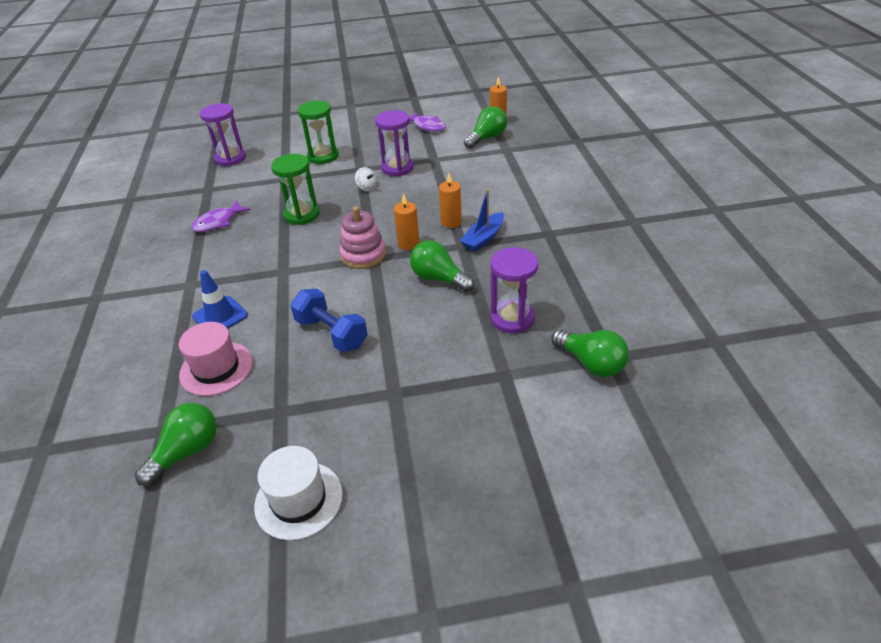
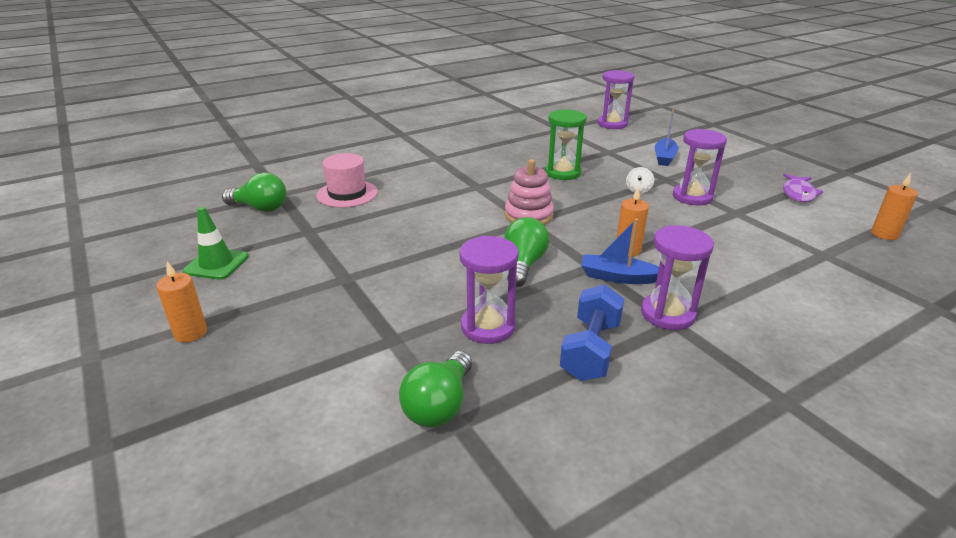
camera: 65 degrees right, 10 degrees down
(218, 222) = (520, 145): purple fish -> none
(220, 316) = (406, 178): blue traffic cone -> none
(298, 500) = (216, 264): white hat -> green traffic cone
(323, 156) = (664, 157): green hourglass -> blue boat
(331, 333) = (409, 228): blue dumbbell -> blue dumbbell (590, 350)
(408, 244) = (566, 234): orange candle -> orange candle (190, 333)
(487, 138) = (830, 235): green light bulb -> none
(537, 232) = (667, 314): none -> purple hourglass

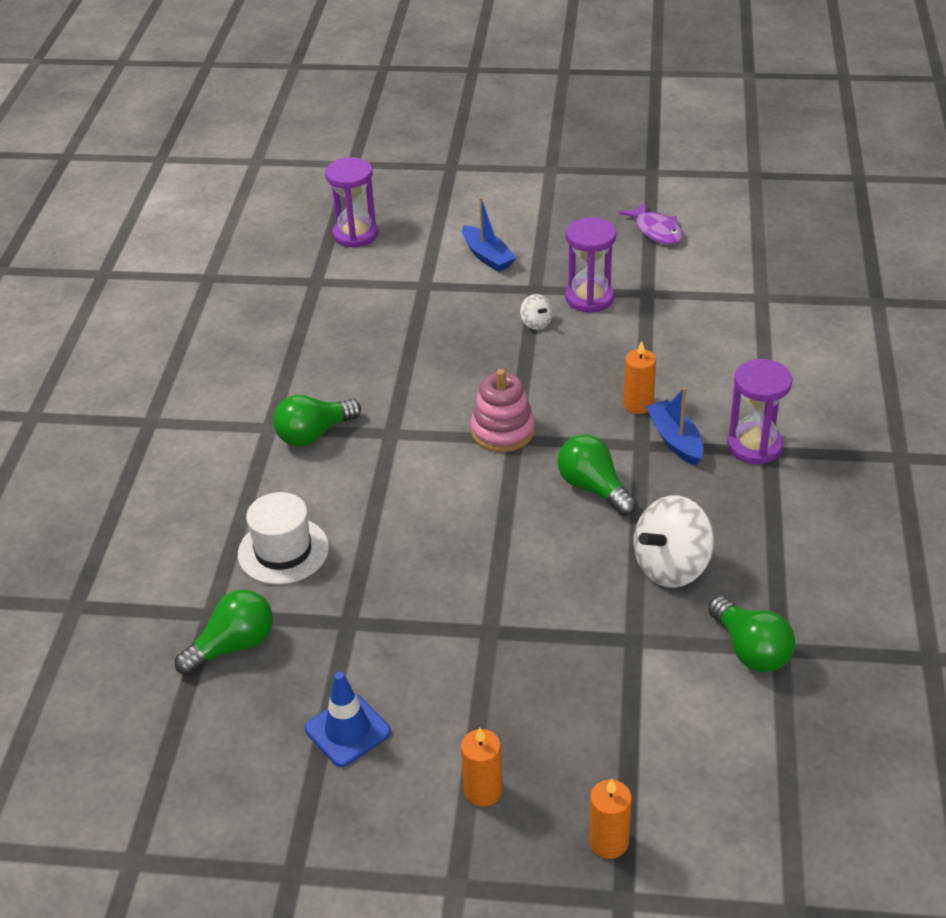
camera: 50 degrees left, 10 degrees up
(216, 264) = (347, 730): green traffic cone -> blue traffic cone
(347, 194) = (283, 551): pink hat -> white hat
(447, 169) = (314, 434): none -> green light bulb
(488, 327) = (671, 566): purple hourglass -> white spinning top
(563, 173) = (435, 350): green hourglass -> none
(590, 350) = (759, 521): blue dumbbell -> none
(617, 277) = (675, 440): blue boat -> blue boat turned 105 degrees clockwise
(884, 234) = (768, 241): orange candle -> orange candle (608, 842)

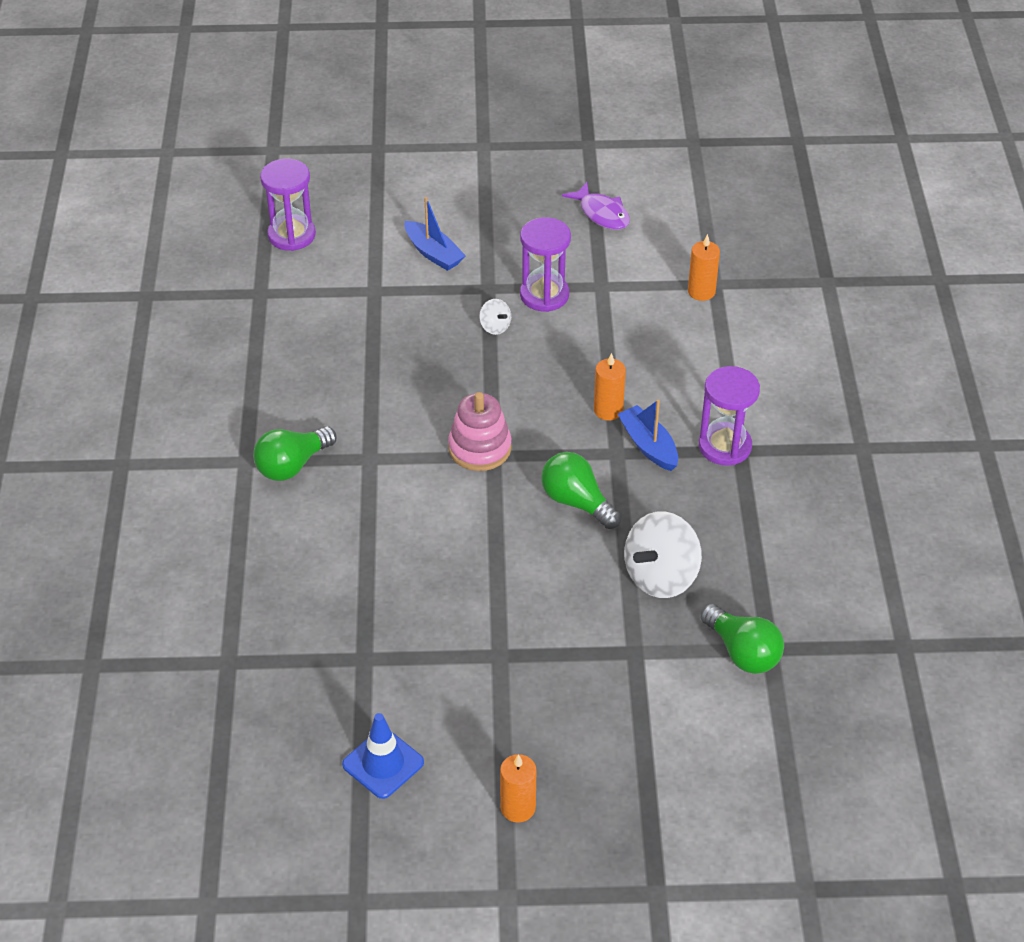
camera: 10 degrees left, 5 degrees up
(233, 646) = (257, 692): green light bulb -> none
(283, 551) = (286, 591): white hat -> none
(608, 842) = (637, 843): orange candle -> orange candle (701, 291)

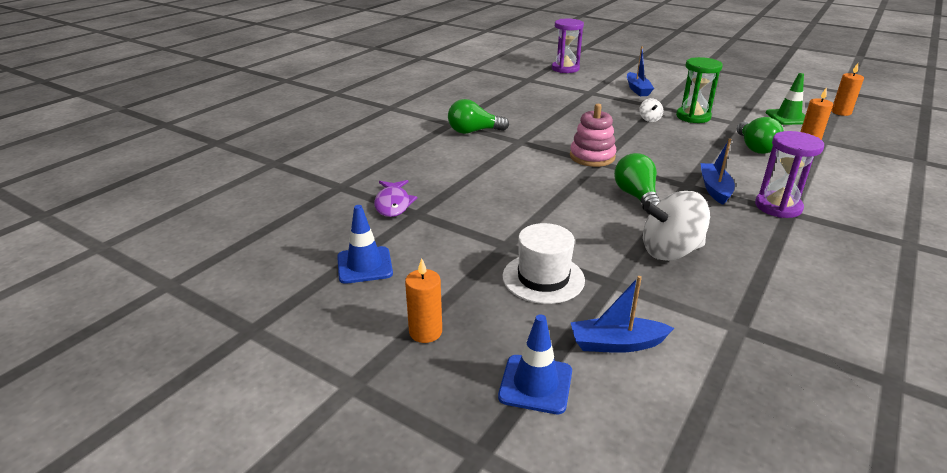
camera: 35 degrees right, 15 degrees down
(544, 295) = (693, 117): purple hourglass -> green hourglass
(569, 681) = (543, 278): none -> white hat
(602, 213) = (758, 100): purple fish -> purple fish (393, 204)
(608, 410) = (697, 167): orange candle -> orange candle (841, 112)
(651, 805) = (535, 384): none -> blue traffic cone
(655, 243) = (788, 117): none -> green traffic cone
(685, 725) = (616, 344): none -> blue boat
(742, 652) = (709, 319): green light bulb -> green light bulb (755, 147)

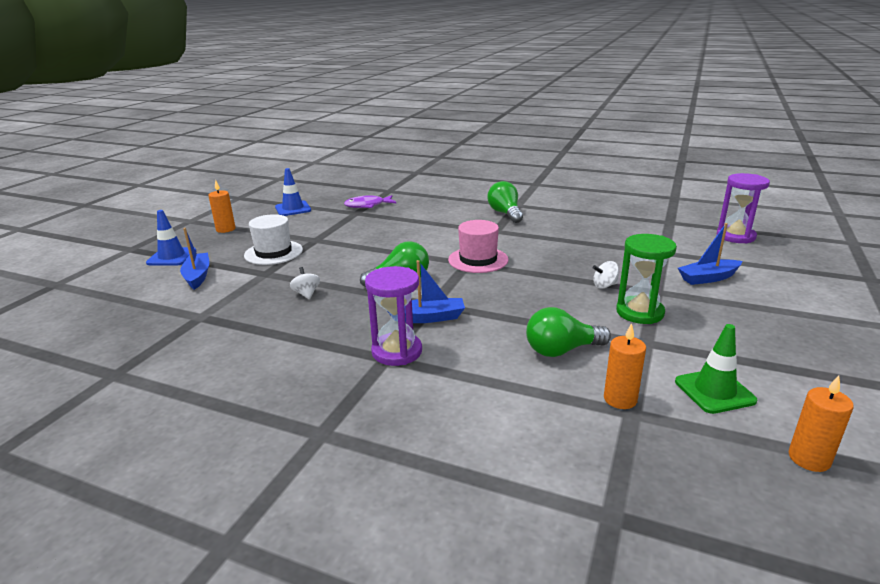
camera: 80 degrees right, 5 degrees down
(592, 157) = (478, 260): pink stacking toy -> pink hat
(670, 251) = (306, 294): white spinning top -> white spinning top, size x0.47

